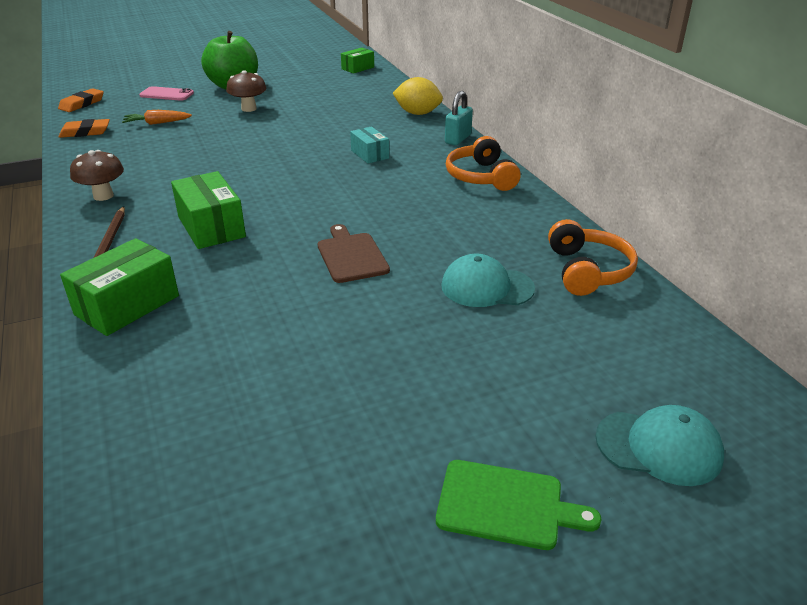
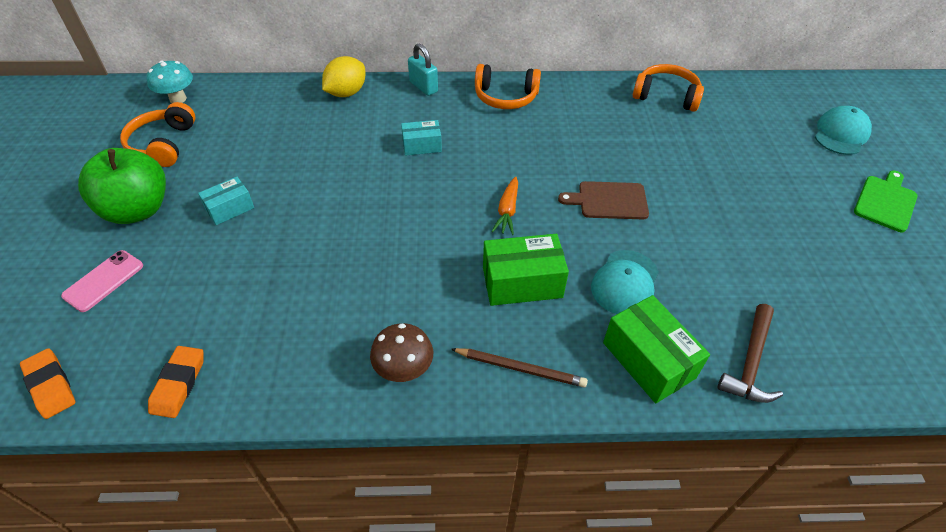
camera: 70 degrees left, 15 degrees up
(132, 372) = (750, 362): none -> brown hammer
(157, 123) = (208, 301): orange carrot -> orange carrot (507, 211)
(249, 109) = (230, 209): brown mushroom -> turquoise box
(304, 76) = (163, 144): none -> orange headphones
(358, 68) = (178, 99): green box -> turquoise mushroom
(487, 287) = (674, 145): turquoise cap -> turquoise cap (625, 282)

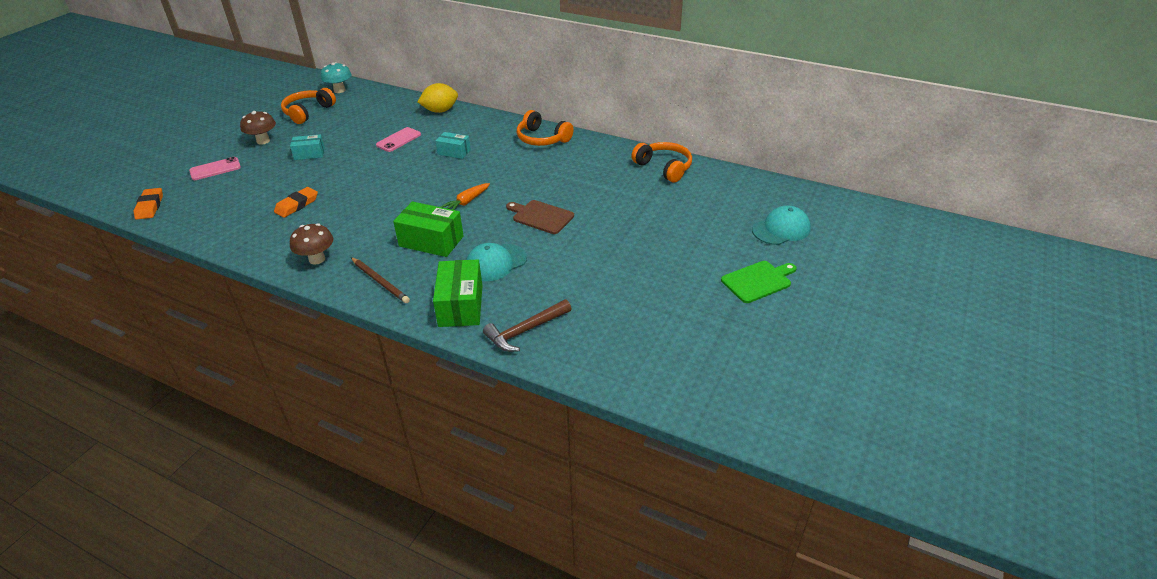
camera: 30 degrees right, 10 degrees down
(137, 210) = (263, 141): green apple -> brown mushroom
(179, 384) = (204, 226): orange eraser -> orange eraser (297, 205)
(334, 149) = (398, 140): none -> pink phone
(423, 87) = (493, 119): turquoise padlock -> none

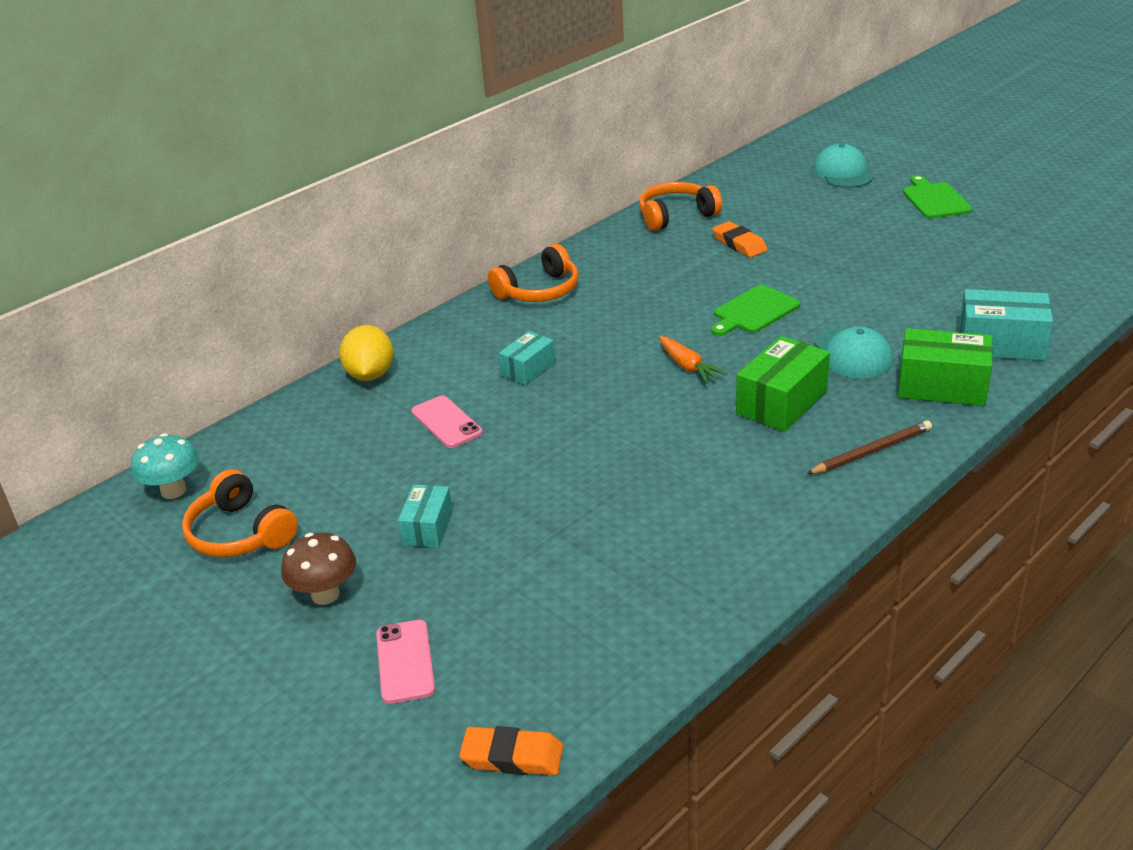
camera: 70 degrees left, 5 degrees down
(297, 205) = (612, 539): orange eraser -> orange eraser (739, 244)
(317, 259) = (793, 513): brown mushroom -> none
(525, 331) = (1001, 344): brown hammer -> turquoise box
(541, 216) = (753, 311): brown cutting board -> green cutting board

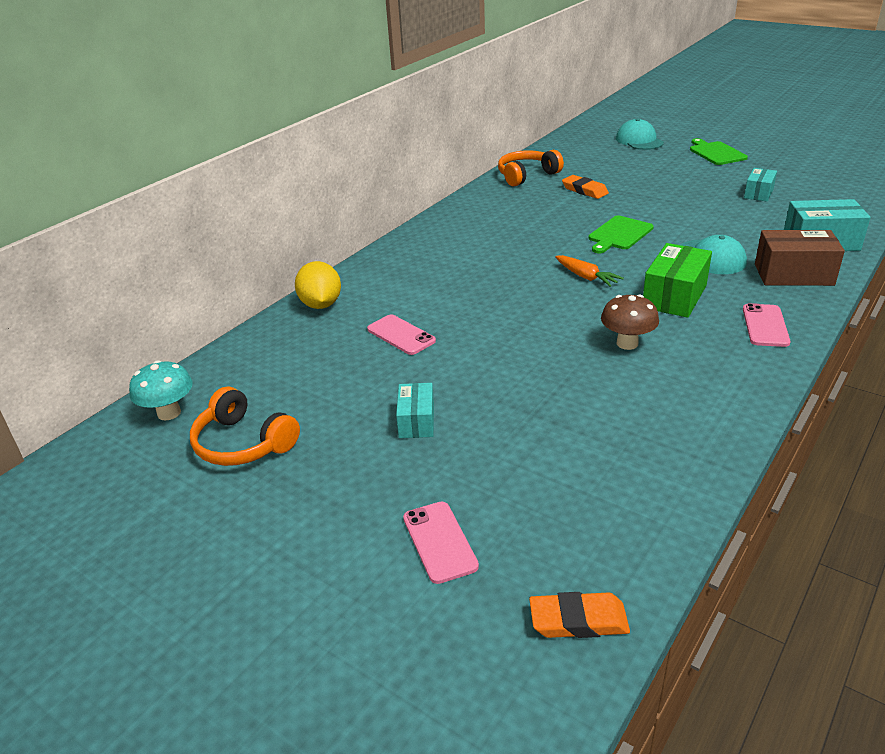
camera: 10 degrees left, 0 degrees up
(325, 594) = (341, 489): brown mushroom -> brown mushroom (627, 343)
(528, 369) = (455, 289): turquoise box -> turquoise box (758, 193)
(539, 291) = (440, 233): orange headphones -> none
(871, 451) = (765, 326): brown pencil -> pink phone
(942, 386) = (793, 274): green box -> brown box

